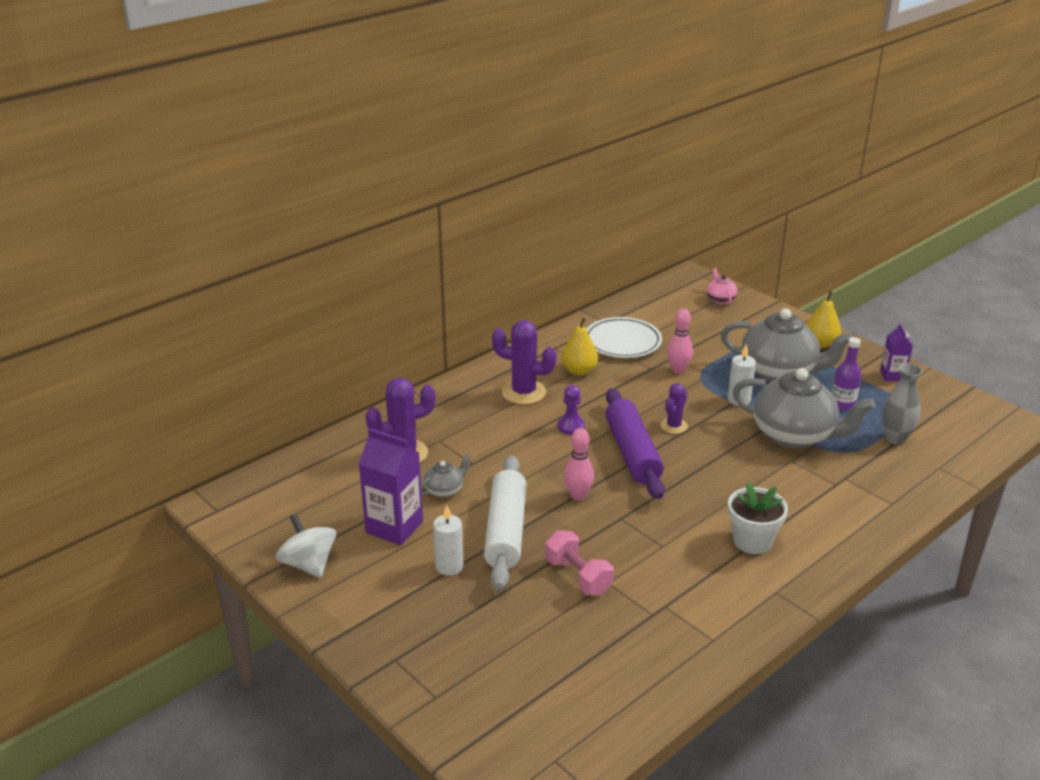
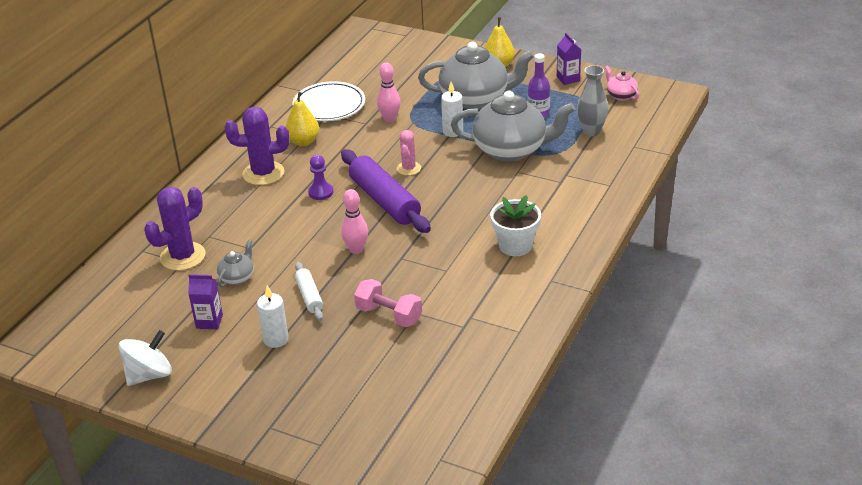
camera: 20 degrees left, 5 degrees up
(309, 564) = (149, 375): white spinning top -> white spinning top turned 105 degrees clockwise
(394, 527) = (209, 321): purple carton -> purple carton, size x0.58
(506, 531) = (309, 296): white rolling pin -> white rolling pin, size x0.52
(674, 426) = (409, 168): purple cactus -> pink cactus
(720, 299) = (397, 46): pink teapot -> pink teapot (621, 95)

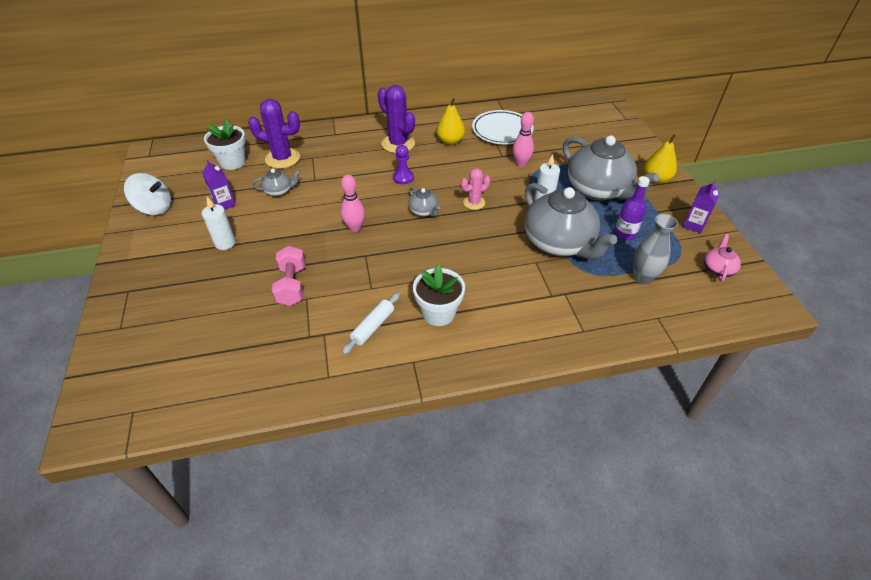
camera: 50 degrees right, 10 degrees up
(140, 293) = (233, 162): none -> white flower pot
(309, 296) = (284, 233): white rolling pin -> white rolling pin (373, 326)
(384, 201) = (424, 211): purple rolling pin -> grey teapot

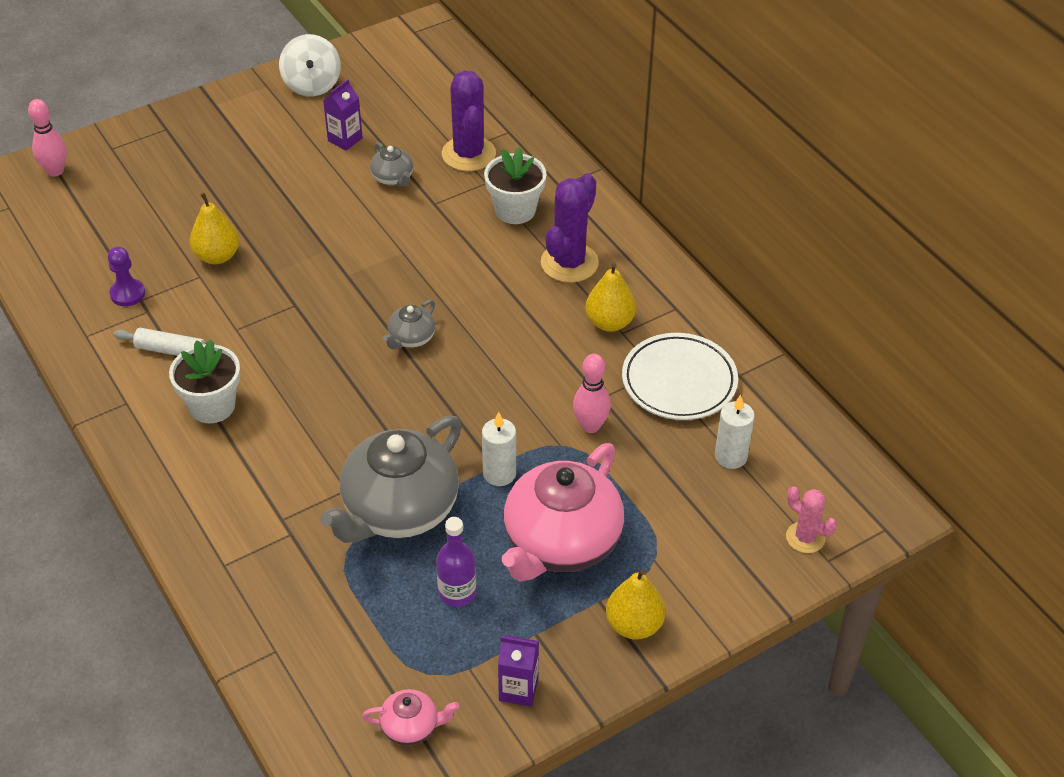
camera: 70 degrees right, 0 degrees up
(225, 243) = (271, 170): white candle -> white candle (731, 456)
(233, 162) = (437, 110): white flower pot -> white flower pot (515, 210)
(292, 285) = (217, 256): pink dumbbell -> yellow pear
(355, 228) = (346, 277): pink bowling pin -> pink bowling pin (55, 171)
(403, 177) = (482, 294): purple pawn -> purple pawn (127, 294)
(474, 203) = (456, 390): pink cactus -> pink cactus (805, 537)
(598, 190) = (561, 543): grey teapot -> pink teapot
(642, 278) = (356, 625): grey vase -> none

